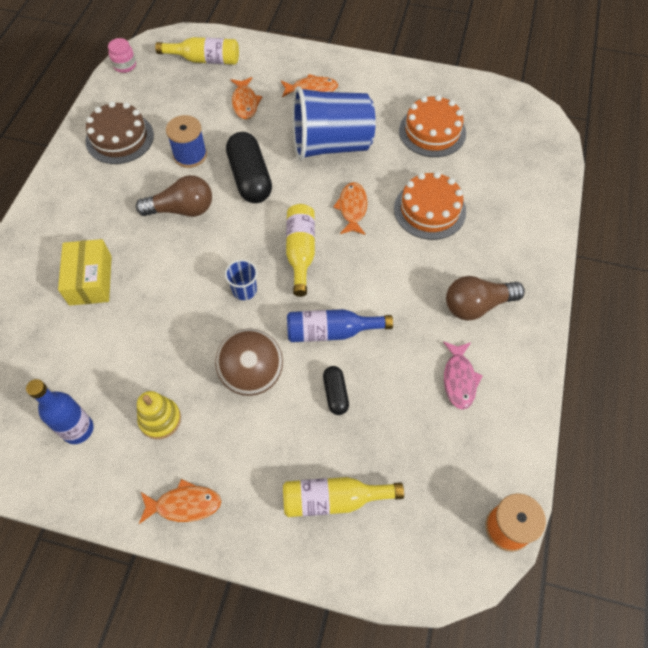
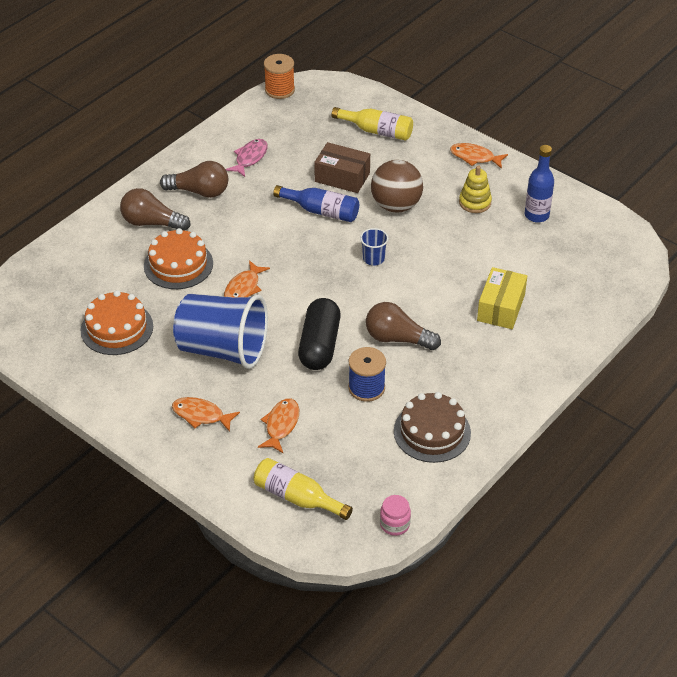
camera: 155 degrees left, 15 degrees down
(300, 252) = (311, 270): yellow bottle -> none
(335, 394) = (342, 177): black capsule -> brown box
(492, 246) = (151, 223): none -> brown light bulb

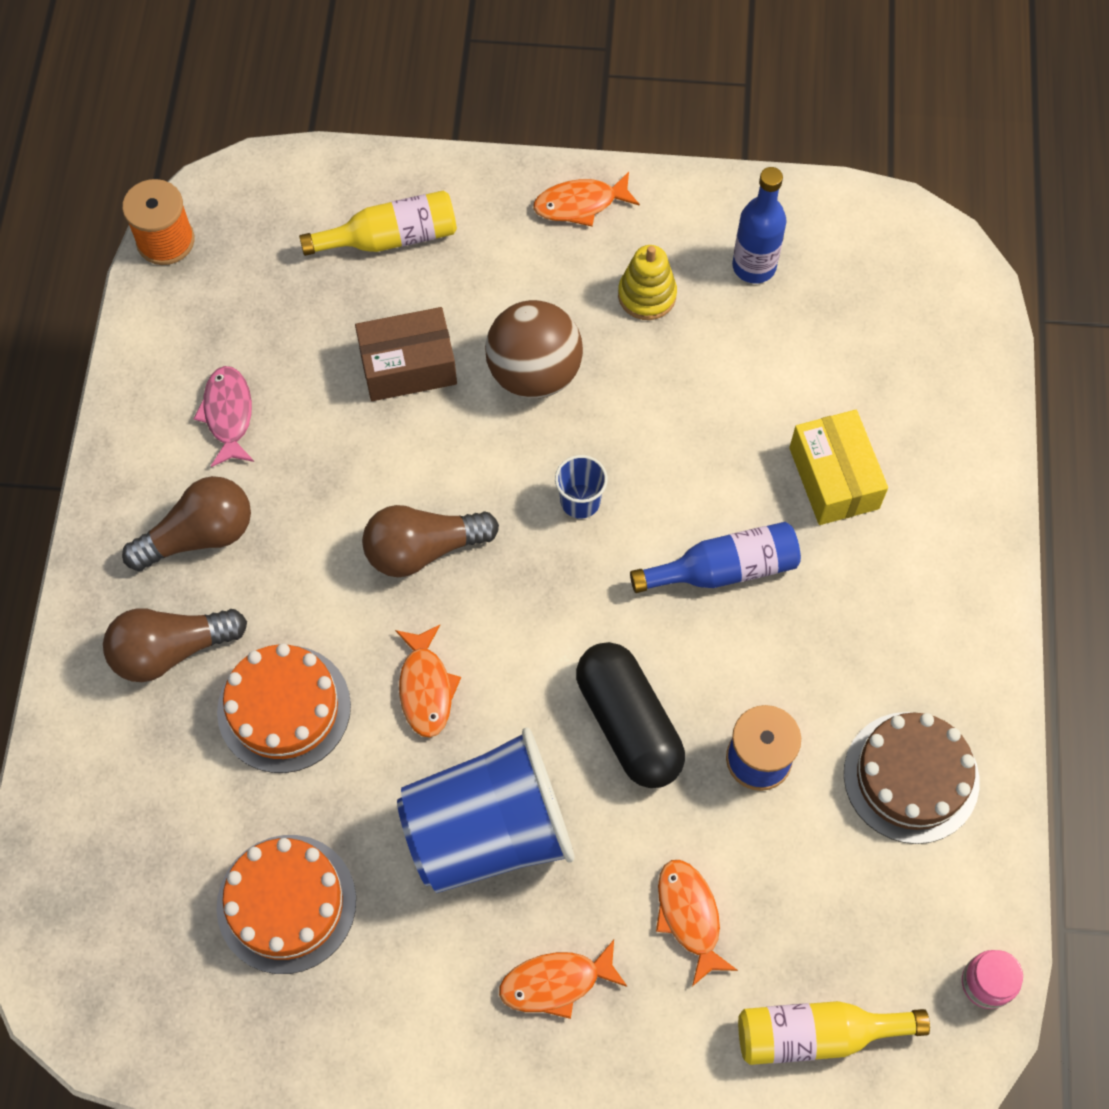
camera: 35 degrees left, 20 degrees up
(321, 211) = (428, 455): blue bottle -> blue bottle (724, 569)
(397, 338) = (732, 634): brown light bulb -> brown light bulb (423, 549)

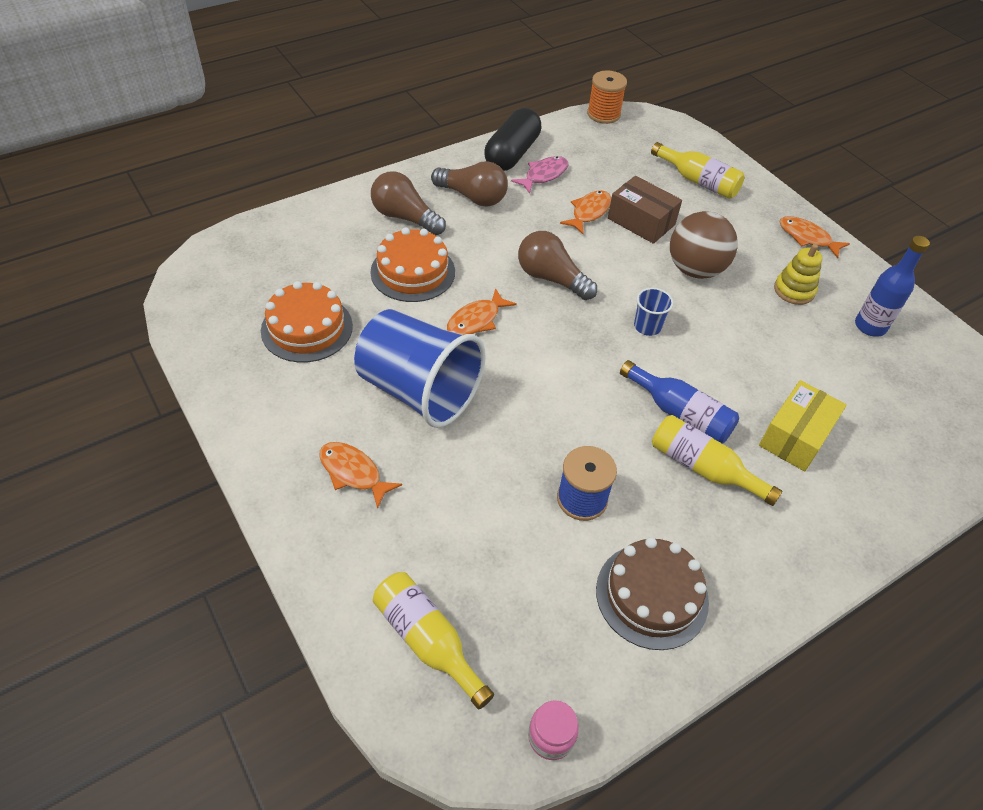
camera: 50 degrees right, 15 degrees down
(628, 724) = (541, 420): black capsule -> black capsule (512, 154)
(689, 916) = (449, 519): orange fish -> orange fish (589, 212)
(806, 604) = (703, 468): none -> yellow bottle

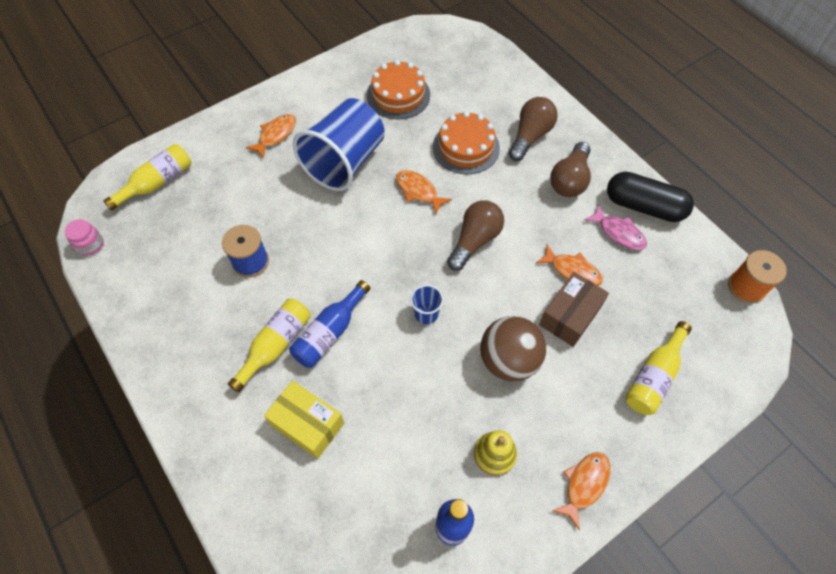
camera: 90 degrees right, 10 degrees up
(652, 595) = (172, 302): brown cake -> none

